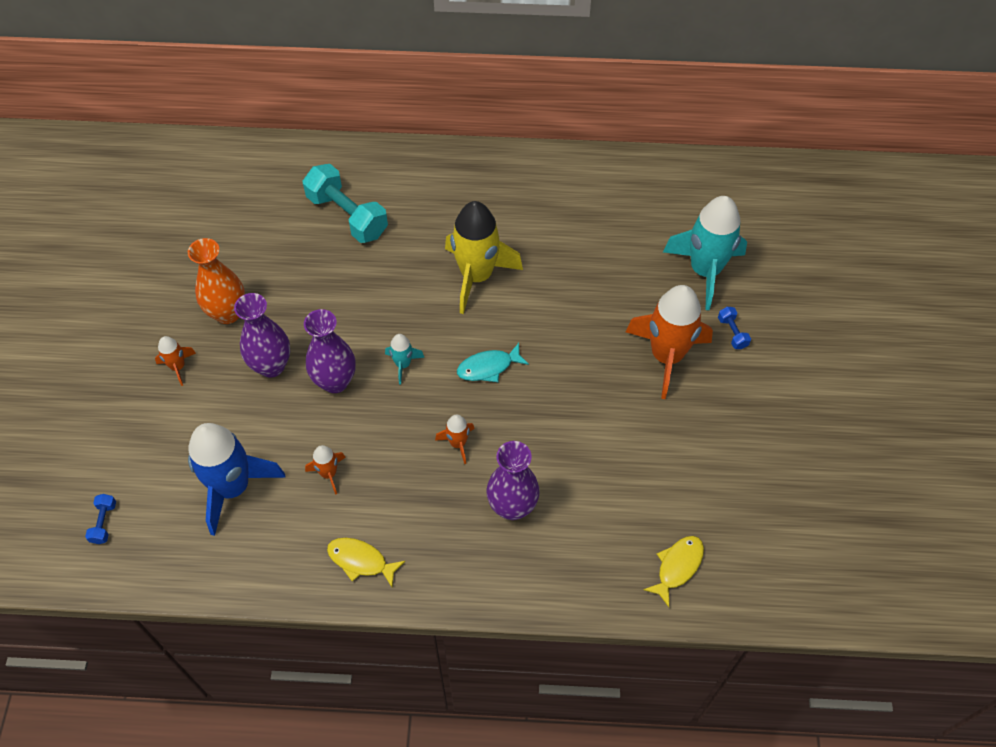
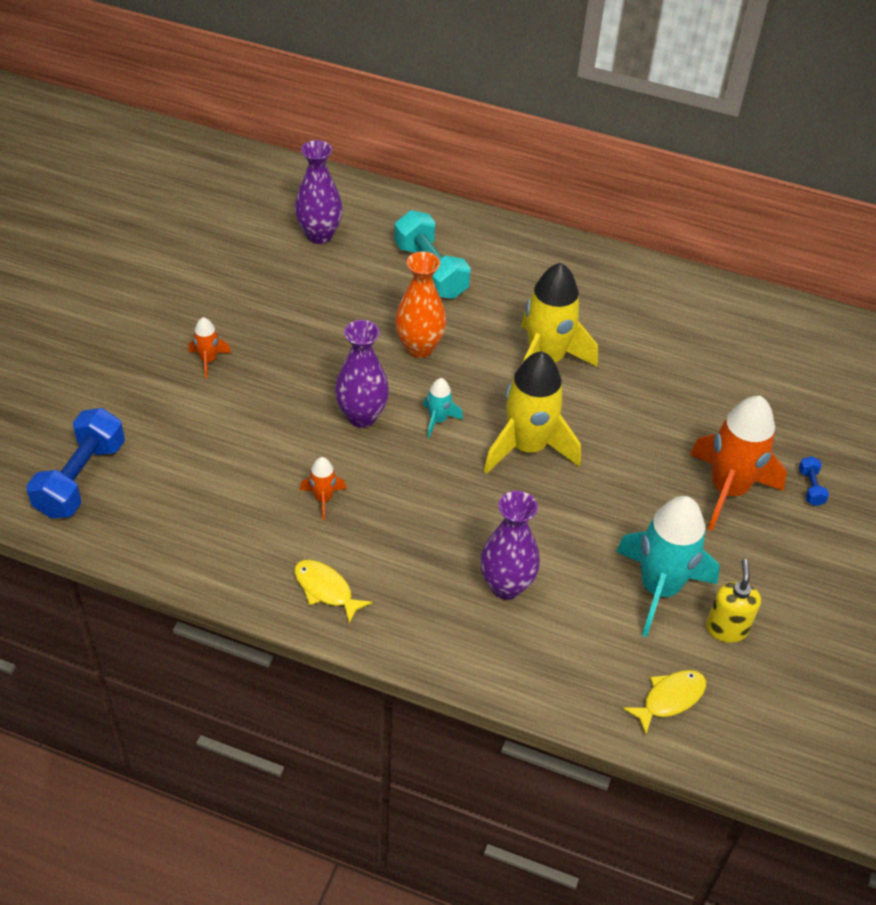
camera: 15 degrees right, 10 degrees down
(104, 523) = (81, 478): blue dumbbell -> blue dumbbell, size x2.28
(227, 313) = (276, 326): orange vase -> orange vase (419, 347)
(233, 487) = (221, 483): blue rocket -> none
(271, 366) = (302, 384): purple vase -> purple vase (319, 235)
(458, 443) = (469, 509): orange rocket -> none
(488, 367) = (527, 447): turquoise fish -> yellow rocket
(703, 487) = (726, 628): none -> yellow soap dispenser
(705, 271) = (799, 420): turquoise rocket -> turquoise rocket (659, 588)

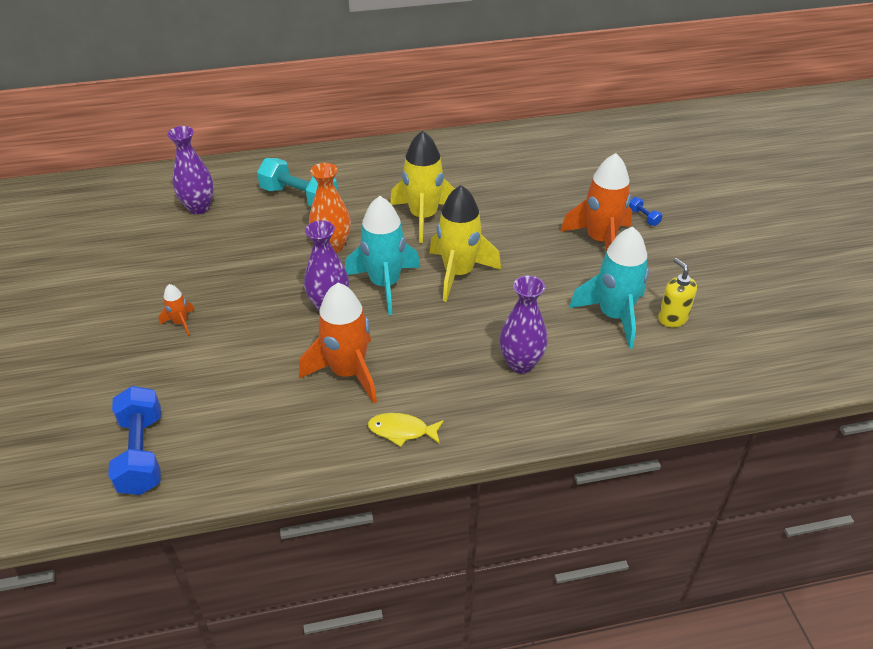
camera: 30 degrees left, 5 degrees down
(323, 499) = (347, 372): orange rocket -> orange rocket, size x2.18
(438, 420) = (385, 284): turquoise rocket -> turquoise rocket, size x2.18
(669, 699) = (679, 377): yellow fish -> none

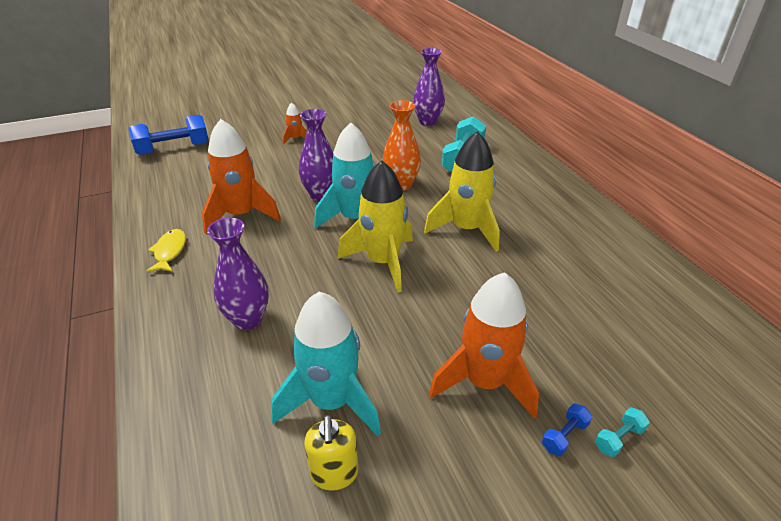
camera: 80 degrees right, 5 degrees down
(645, 198) = (618, 438): none -> turquoise dumbbell
(672, 318) = (334, 474): yellow soap dispenser -> yellow soap dispenser turned 120 degrees clockwise

